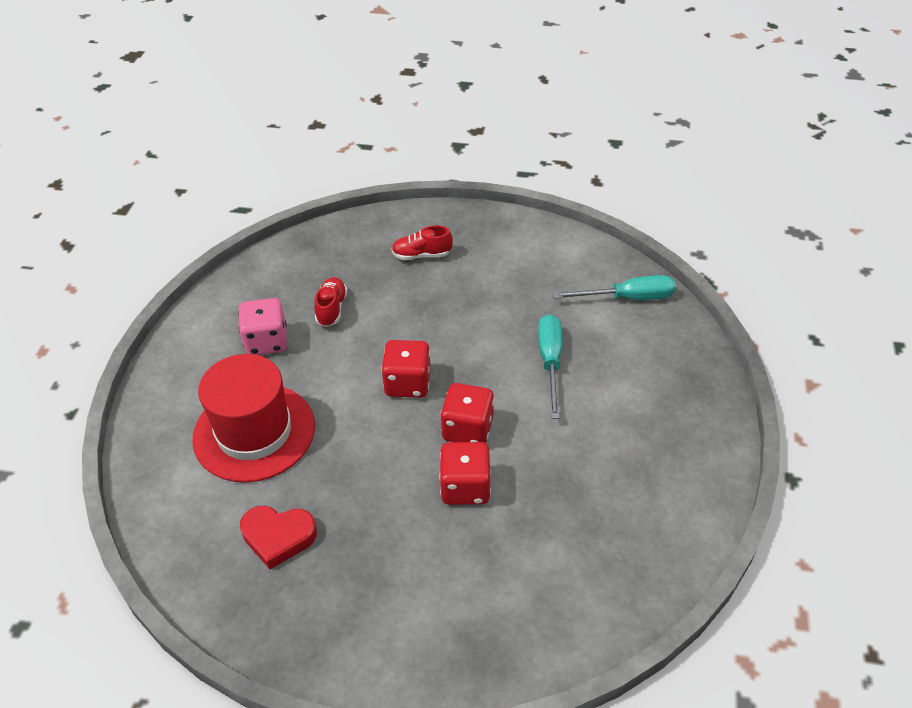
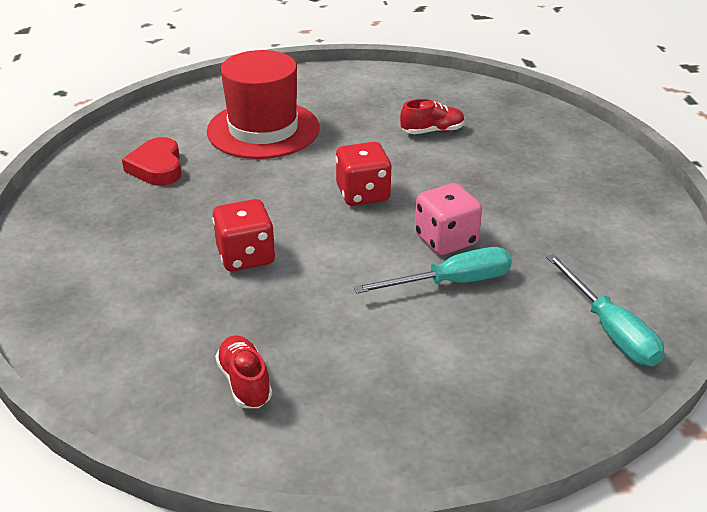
camera: 70 degrees right, 10 degrees down
(266, 341) = (369, 110): pink dice -> pink dice (446, 240)
(422, 255) = (550, 164): red shoe -> red shoe (245, 382)
(467, 429) = (322, 243): red dice -> none

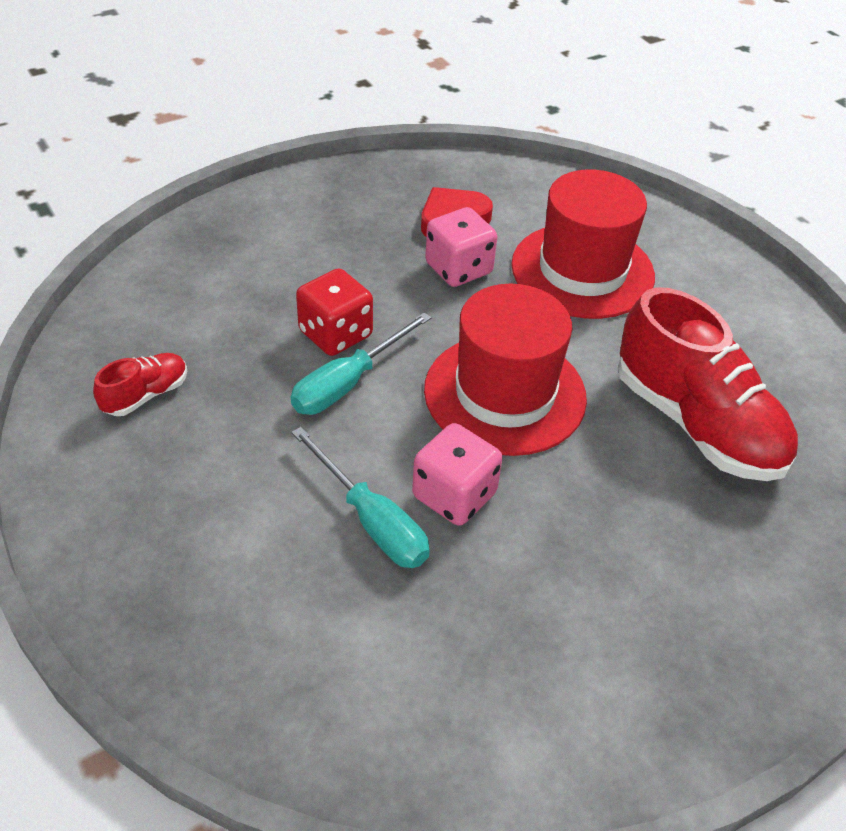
camera: 65 degrees right, 10 degrees up
(217, 179) = (458, 269): none -> pink dice
(363, 194) = (505, 394): red dice -> red hat
(432, 131) = (696, 423): red shoe -> red shoe, size x2.17
(609, 330) = (349, 709): turquoise screwdriver -> turquoise screwdriver (348, 383)

